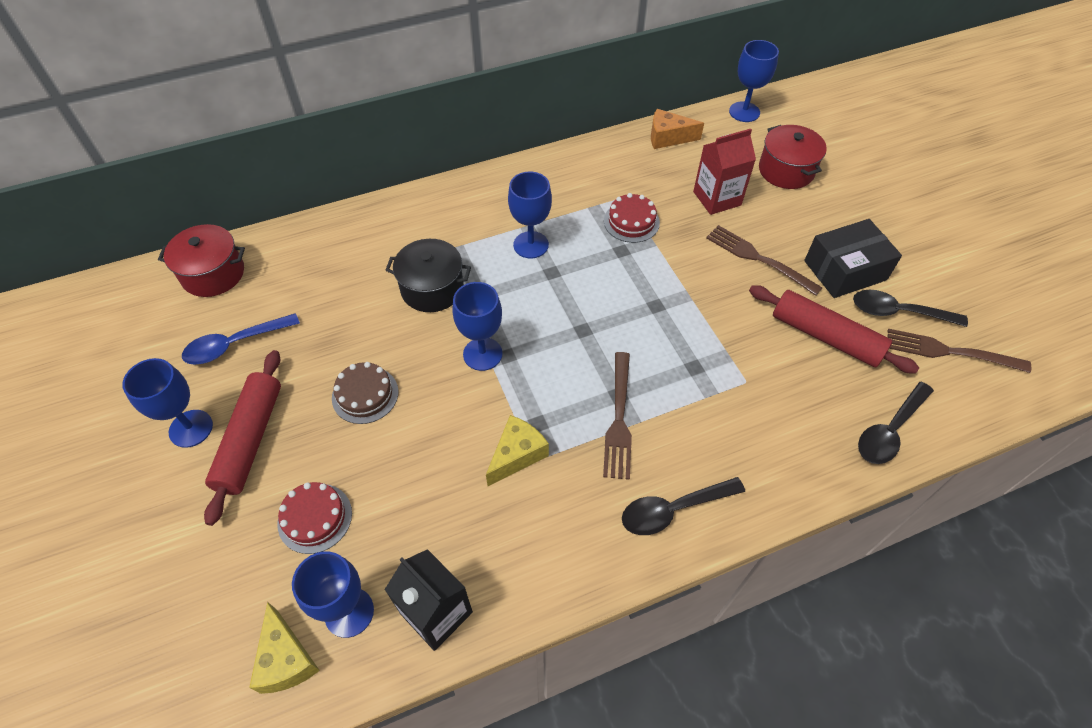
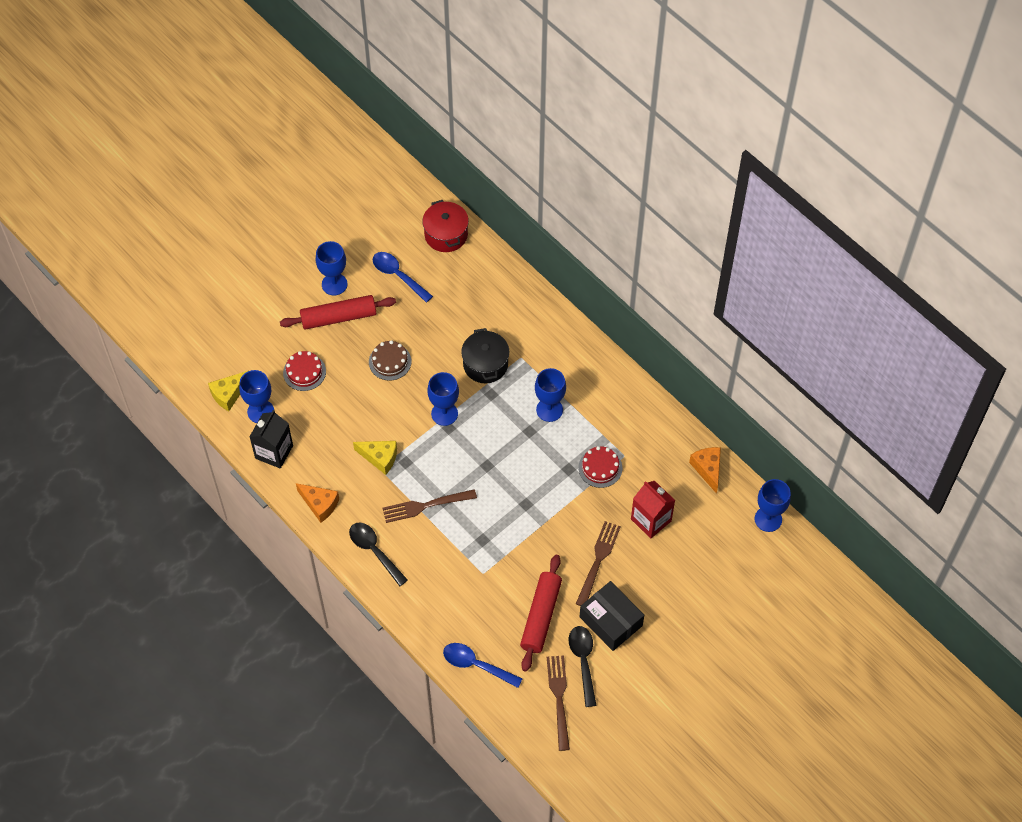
camera: 70 degrees right, 5 degrees up
(564, 567) = (320, 504): none -> orange cheese
(786, 170) = (706, 564): red pot -> none
(889, 430) = (476, 665): black spoon -> blue spoon

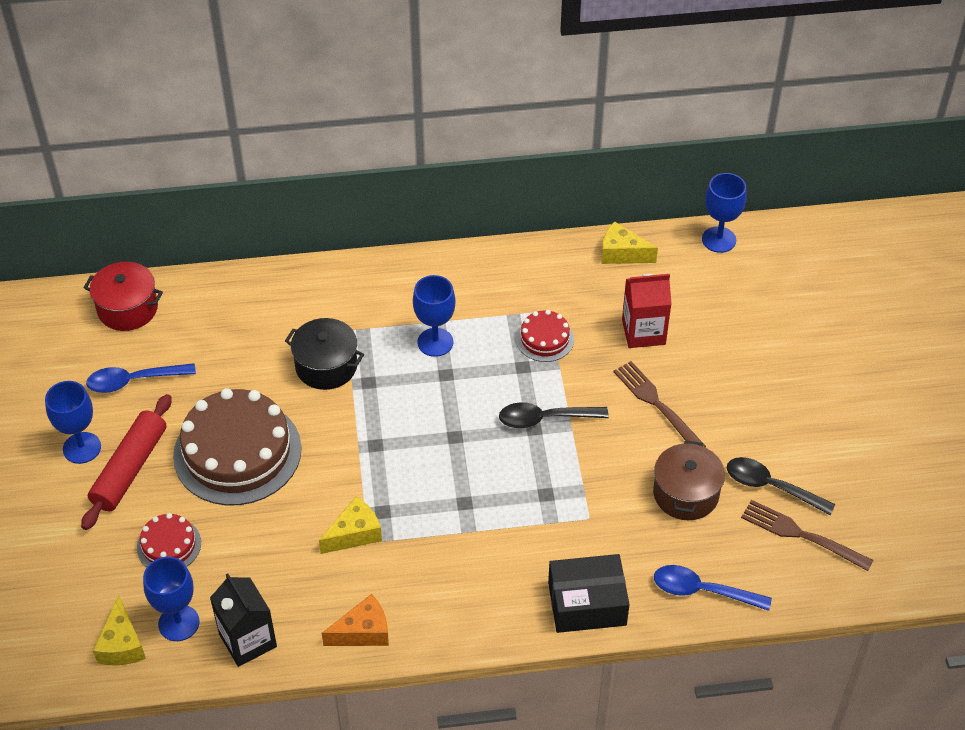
camera: 55 degrees left, 10 degrees down
(374, 551) = (474, 610): black spoon -> black spoon (545, 419)
(390, 361) = (237, 452): brown cake -> brown cake, size x2.08
(425, 506) = (456, 524): brown fork -> none
(444, 413) = (353, 439): blue goblet -> none
(476, 665) = (702, 591): blue spoon -> blue spoon turned 45 degrees clockwise
(541, 616) = (685, 494): red rolling pin -> brown pot
(610, 621) = (739, 434): black box -> black box (587, 604)
(707, 469) = (622, 254): orange cheese -> yellow cheese

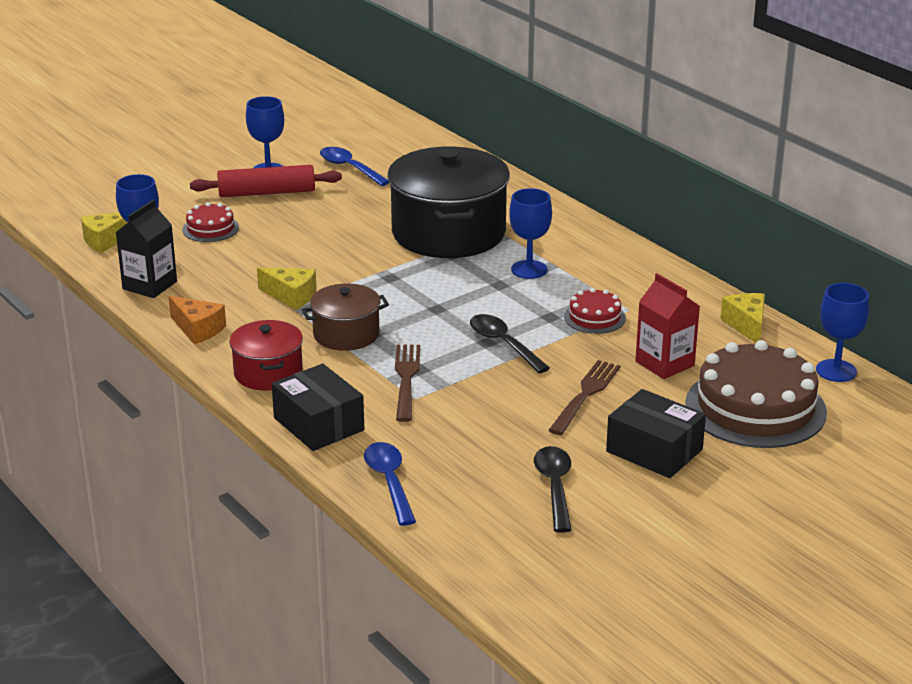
camera: 60 degrees right, 20 degrees down
(127, 309) = (415, 144): red pot -> red pot (268, 373)
(237, 452) = (324, 226): brown cake -> brown cake (755, 407)
(326, 366) = (448, 233): black pot -> black pot, size x1.91
(685, 494) = (495, 441): brown pot -> brown pot (346, 334)
(758, 401) = (654, 450): none -> black box
(801, 535) = (513, 522): brown fork -> brown fork (406, 379)

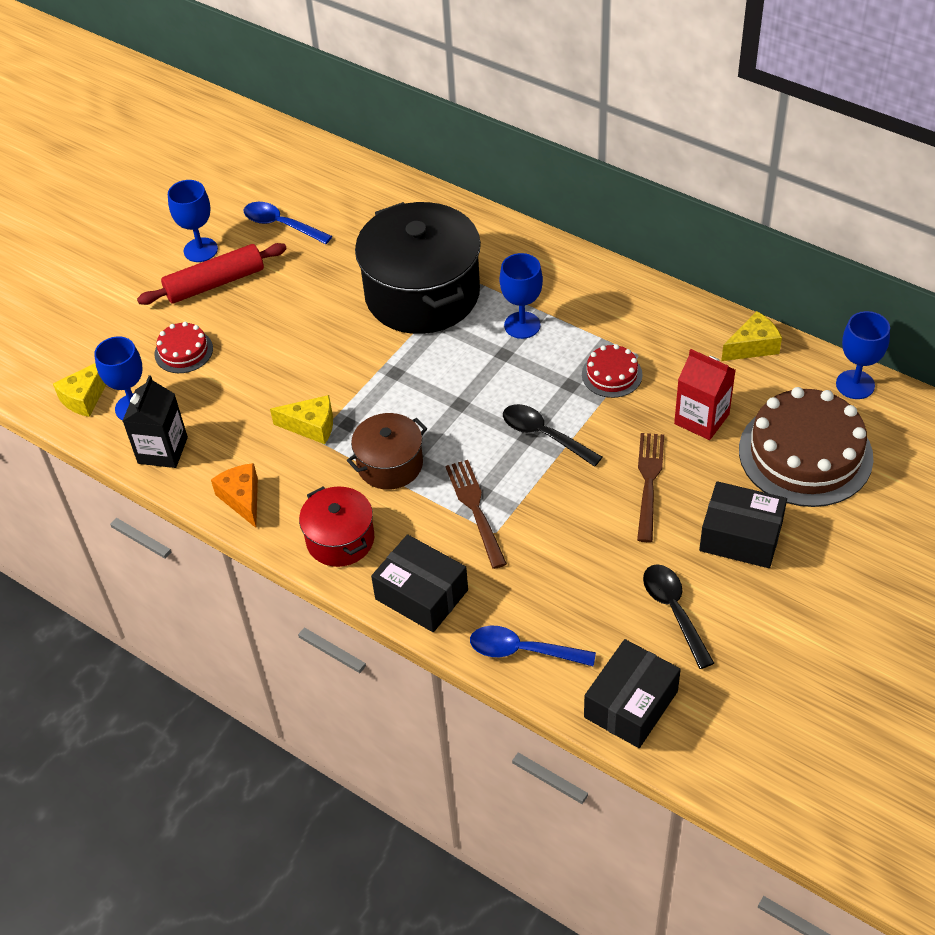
camera: 15 degrees left, 20 degrees up
(198, 329) = (242, 499): orange cheese -> orange cheese turned 135 degrees counterclockwise
(389, 482) = (523, 651): blue spoon -> blue spoon turned 45 degrees counterclockwise
(471, 542) = (631, 704): none -> black box
(746, 325) = (752, 346): yellow cheese -> yellow cheese turned 90 degrees clockwise

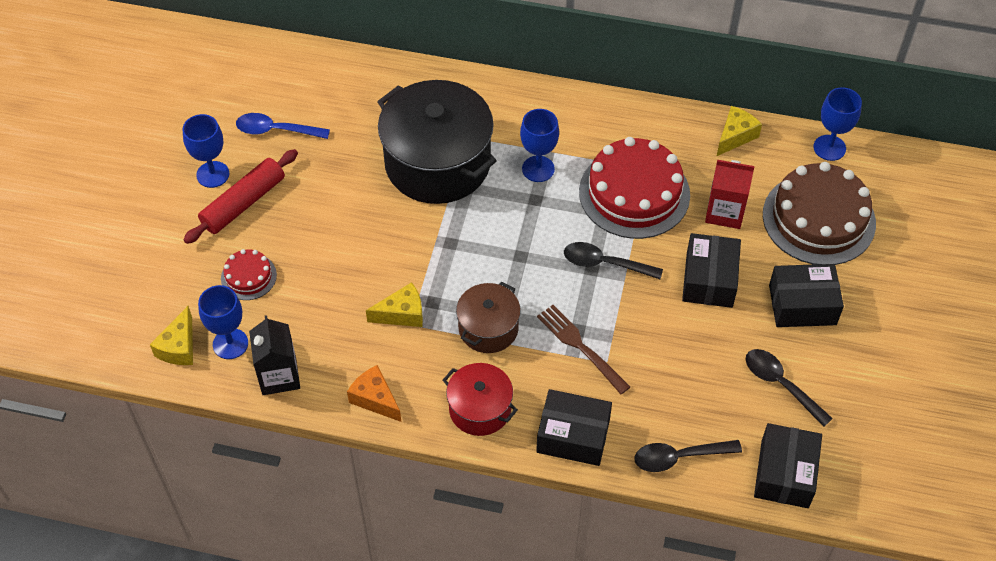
camera: 25 degrees left, 5 degrees up
(523, 651) = (679, 457): blue spoon -> black spoon
(612, 374) = (634, 193): red cake -> red cake, size x2.08
(649, 482) = (709, 280): brown fork -> black box

